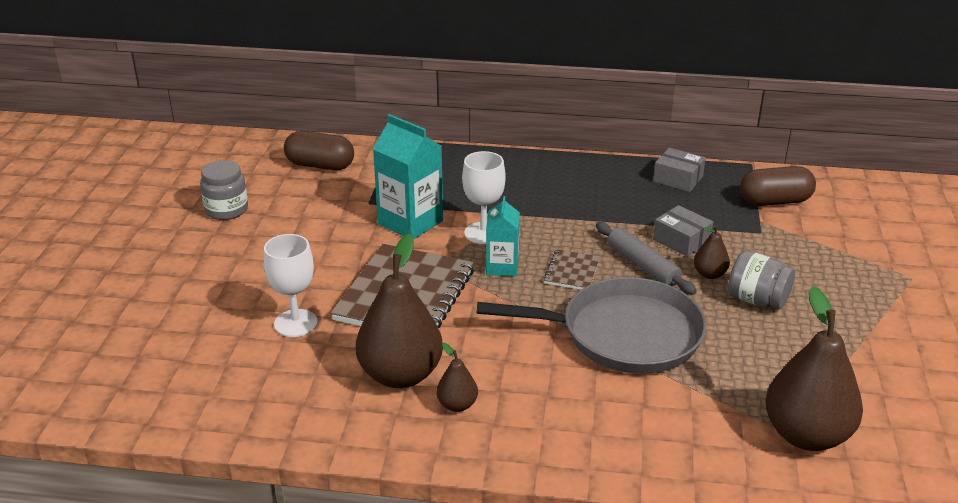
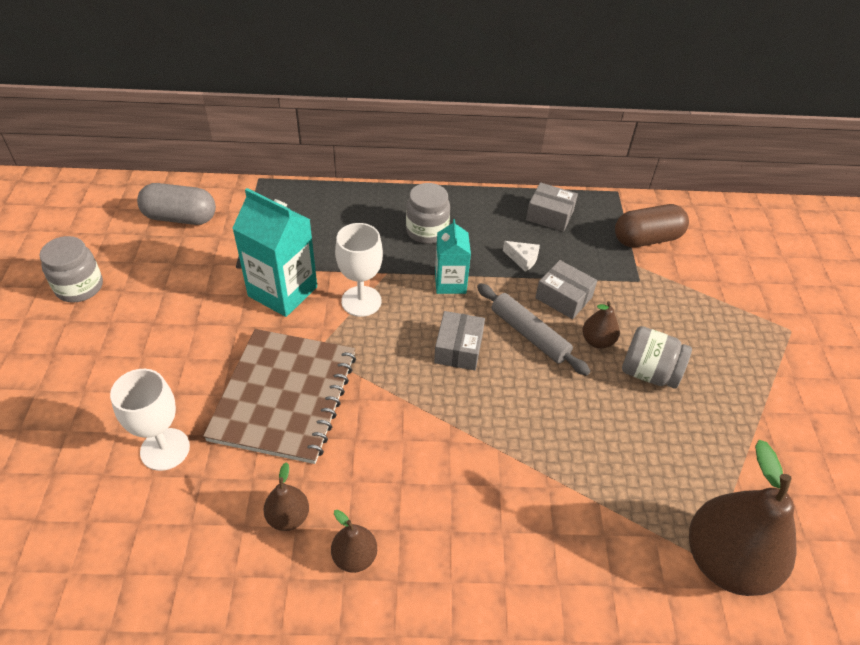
camera: 10 degrees left, 15 degrees up
(320, 165) = (180, 218): brown capsule -> grey capsule
(400, 375) = (288, 517): brown pear -> brown pear, size x0.47
(502, 267) = (385, 347): turquoise carton -> turquoise carton (450, 283)
(553, 185) = (427, 231): none -> grey jar
(572, 272) = (458, 348): brown notebook -> grey box
(624, 334) = (521, 433): grey pan -> none
(645, 210) = (523, 259): none -> white cheese

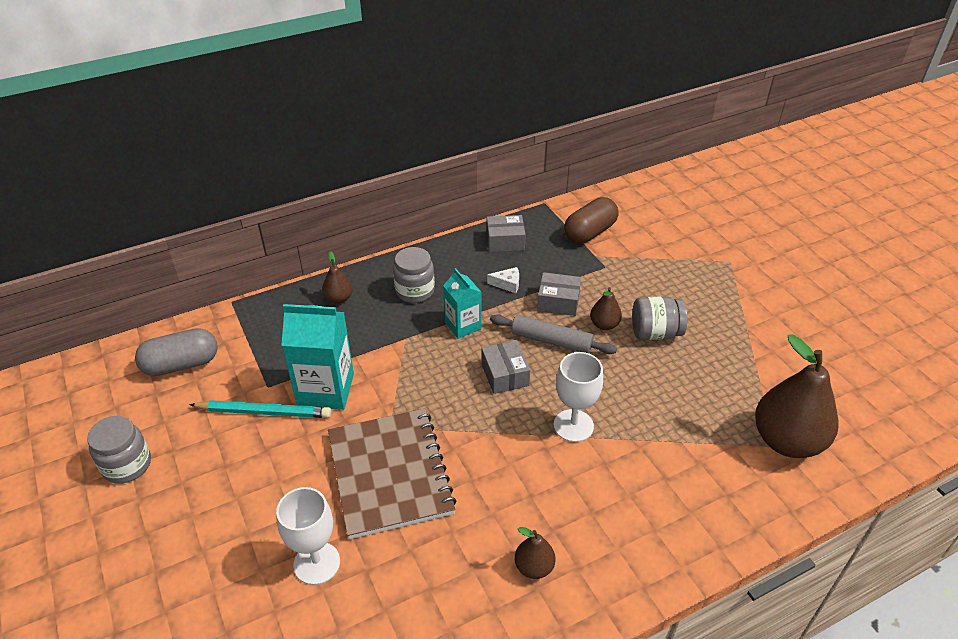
camera: 25 degrees left, 5 degrees down
(217, 289) = (264, 412): none -> turquoise pencil
(288, 517) = (461, 564): brown pear -> brown pear (339, 298)
(361, 301) = (400, 370): white goblet -> white goblet (573, 425)

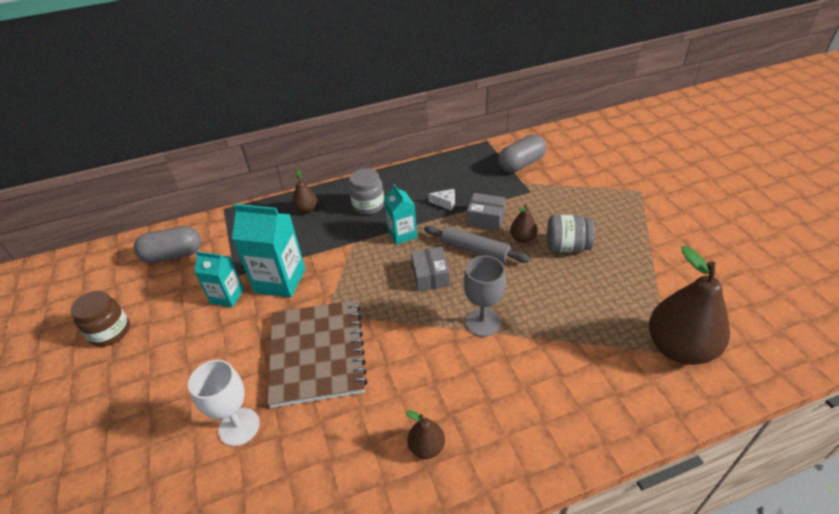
camera: 10 degrees right, 0 degrees up
(127, 465) = (110, 332): grey jar -> brown jar
(264, 412) = (227, 296): turquoise pencil -> turquoise carton
(505, 241) = (449, 169): grey box -> none
(573, 425) = (482, 322): white goblet -> grey goblet
(590, 232) = (521, 164): brown capsule -> grey capsule

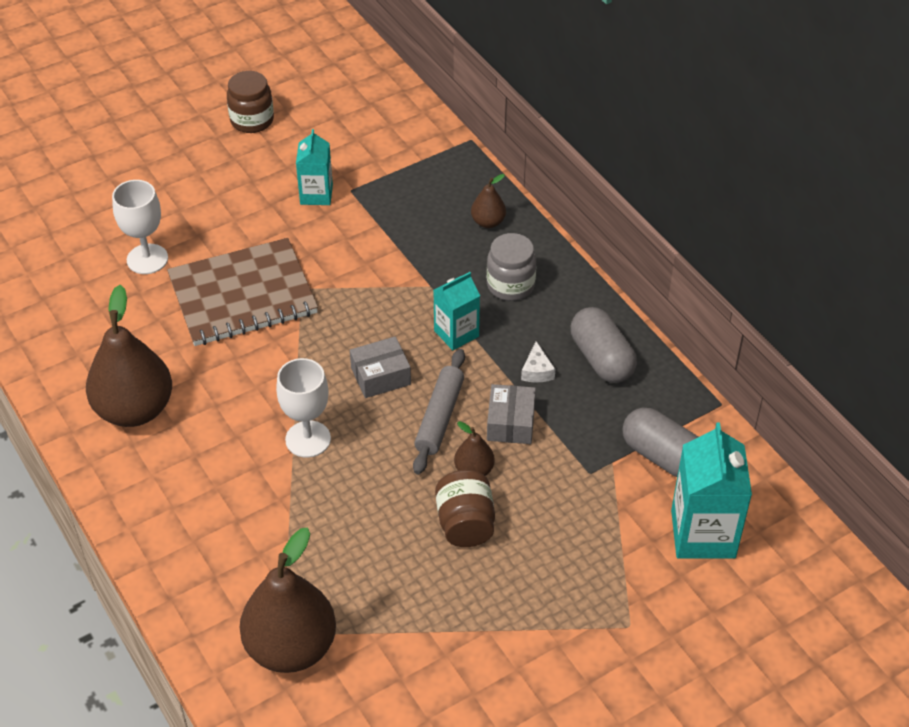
camera: 75 degrees right, 5 degrees up
(173, 255) = (375, 125): grey capsule -> grey capsule (601, 358)
(280, 280) = (348, 233): turquoise carton -> turquoise carton (703, 534)
(426, 447) = (135, 409): brown pear -> brown pear, size x2.15
(482, 322) = (308, 439): grey goblet -> white goblet
(566, 247) = (465, 524): grey jar -> brown jar

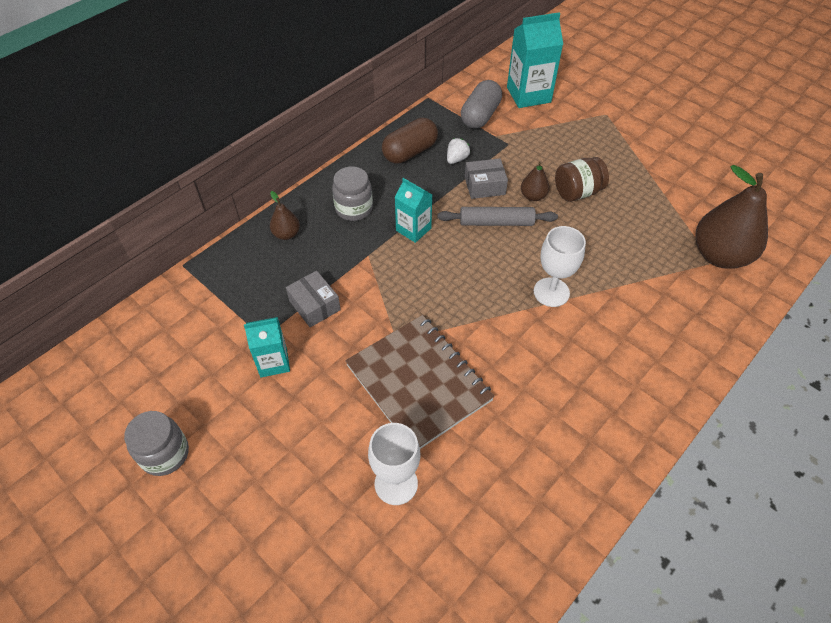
camera: 105 degrees left, 5 degrees up
(135, 409) = (579, 423): brown pear -> none
(252, 120) = (165, 454): brown jar -> grey jar
(380, 376) = (472, 264): grey box -> grey box (314, 305)
(537, 371) = (433, 181): white cheese -> none
(573, 405) = (456, 159): none -> white strawberry
(601, 358) = (410, 152): grey capsule -> brown capsule

